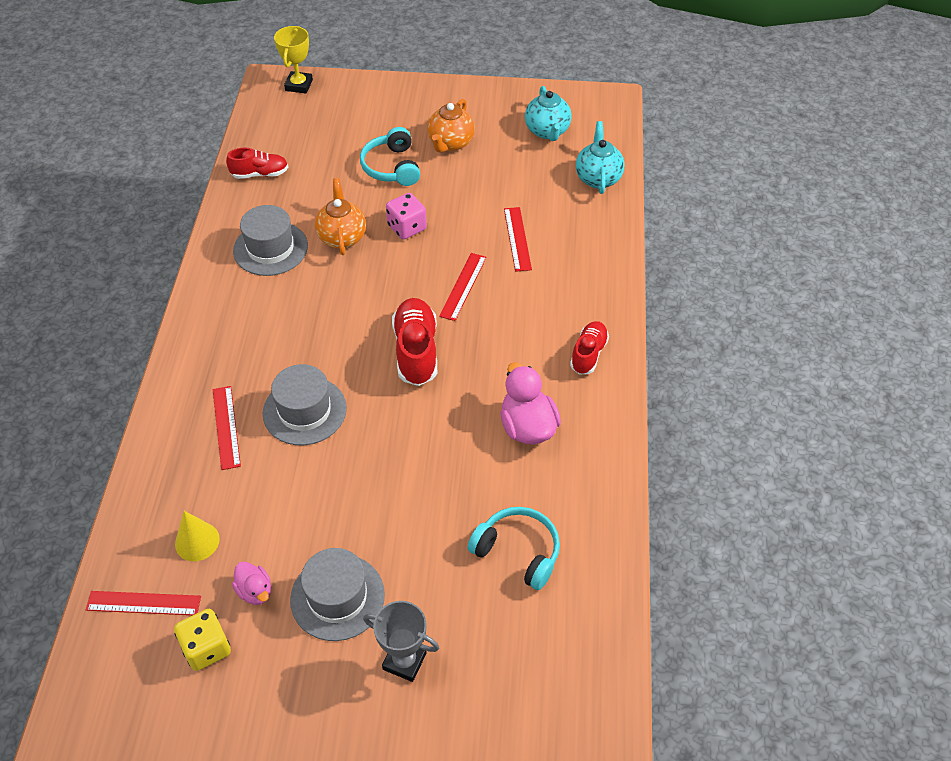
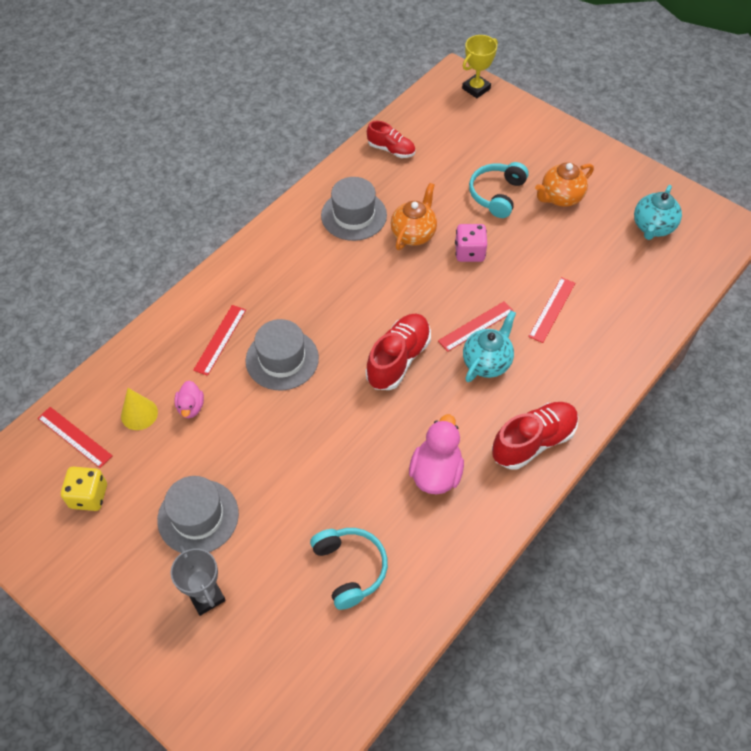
camera: 35 degrees right, 5 degrees up
(255, 591) = (148, 475): pink duck -> pink duck (191, 407)
(588, 354) = (533, 442): red shoe -> red shoe, size x1.57
(598, 178) = (664, 292): turquoise teapot -> turquoise teapot (487, 362)

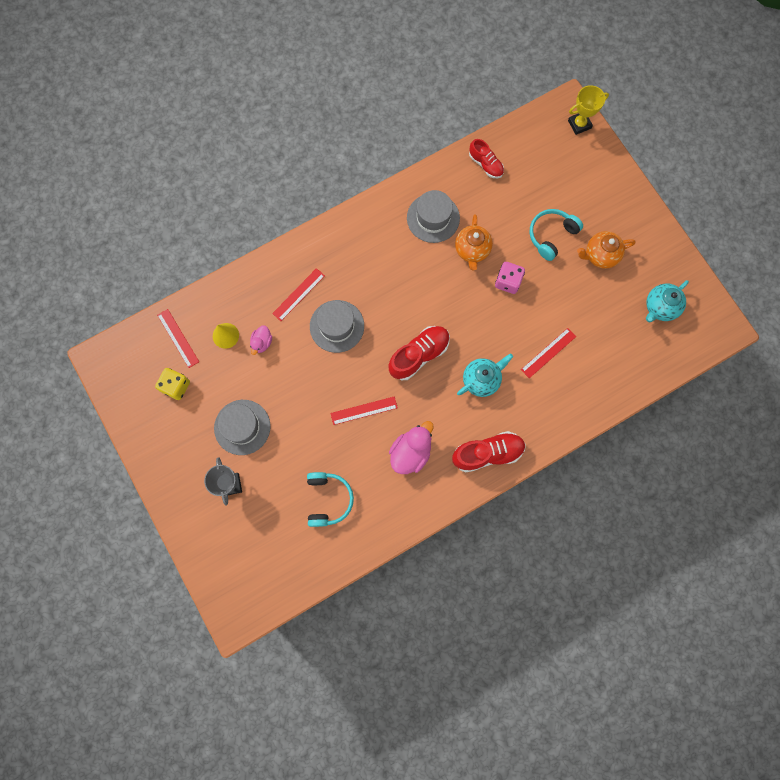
camera: 20 degrees right, 20 degrees up
(413, 234) = (472, 250): orange teapot -> orange teapot turned 135 degrees clockwise
(476, 326) = (486, 347): red ruler -> red ruler (364, 410)

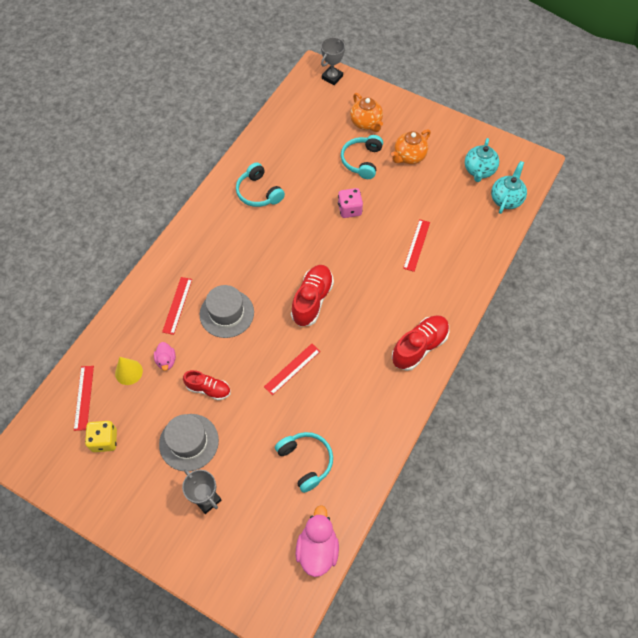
camera: 30 degrees left, 15 degrees down
(178, 338) = (84, 397): red ruler -> red ruler turned 60 degrees clockwise
(411, 452) = (354, 381): pink duck -> pink duck (317, 549)
(433, 218) = (258, 192): grey hat -> turquoise headphones
(472, 250) = (306, 201): orange teapot -> orange teapot (366, 123)
(481, 380) = (376, 292): turquoise teapot -> turquoise teapot (506, 199)
(485, 164) = (277, 136): red shoe -> red shoe (208, 389)
(579, 124) = (332, 77): yellow trophy -> grey trophy

